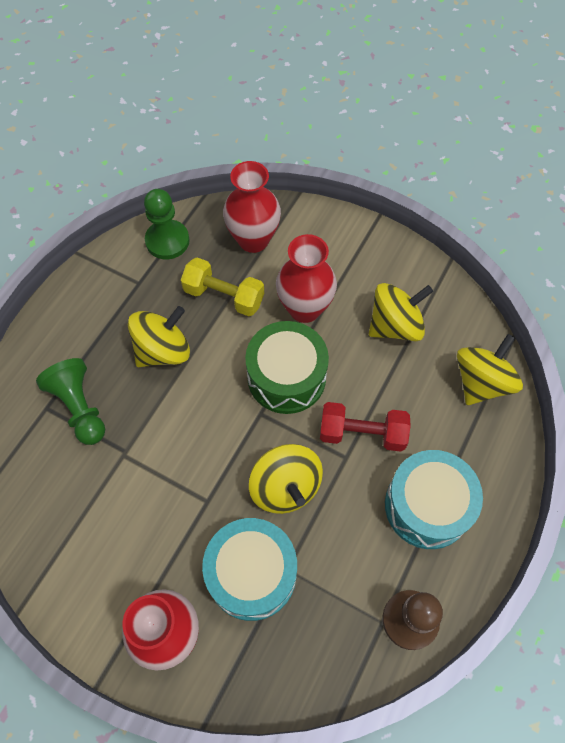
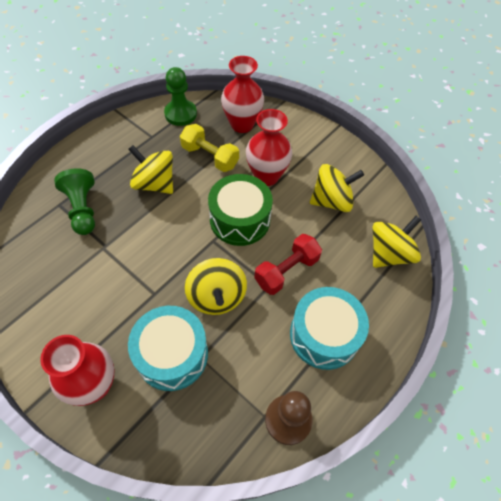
camera: 10 degrees right, 5 degrees down
(163, 350) = (155, 183): yellow spinning top -> yellow spinning top turned 120 degrees counterclockwise
(362, 433) = (286, 271): red dumbbell -> red dumbbell turned 60 degrees counterclockwise

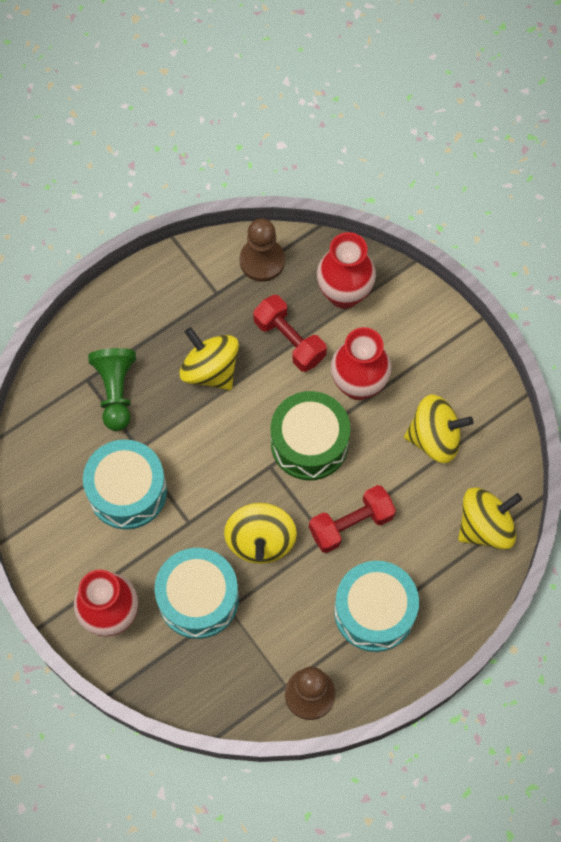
camera: 15 degrees right, 10 degrees up
(99, 279) = (127, 491): none -> turquoise drum
(180, 114) = (262, 261): green pawn -> brown pawn
(210, 157) = (289, 340): yellow dumbbell -> red dumbbell

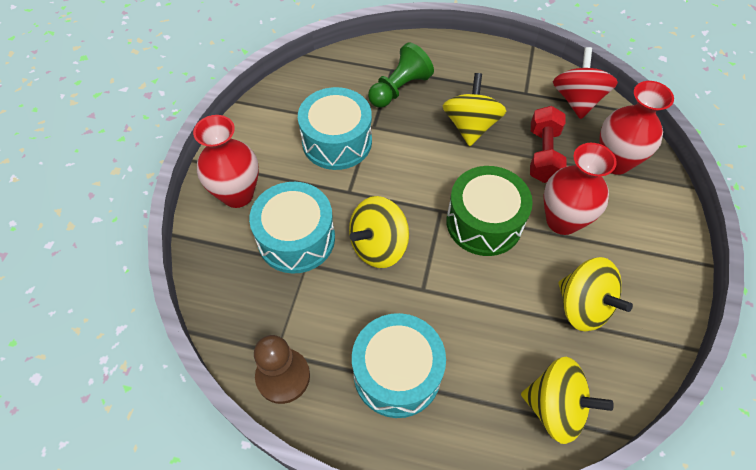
camera: 50 degrees right, 10 degrees down
(262, 261) = (577, 100): brown pawn -> red spinning top
(351, 524) = (452, 298): red dumbbell -> none

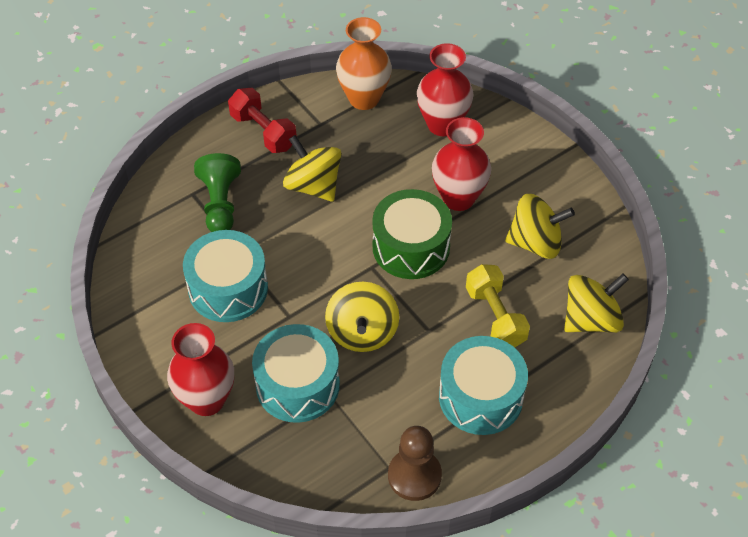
camera: 50 degrees left, 5 degrees down
(482, 328) = (495, 317): none -> yellow dumbbell
(543, 155) = (390, 161): red dumbbell -> red dumbbell (263, 132)
(577, 100) = (364, 98): red spinning top -> orange vase

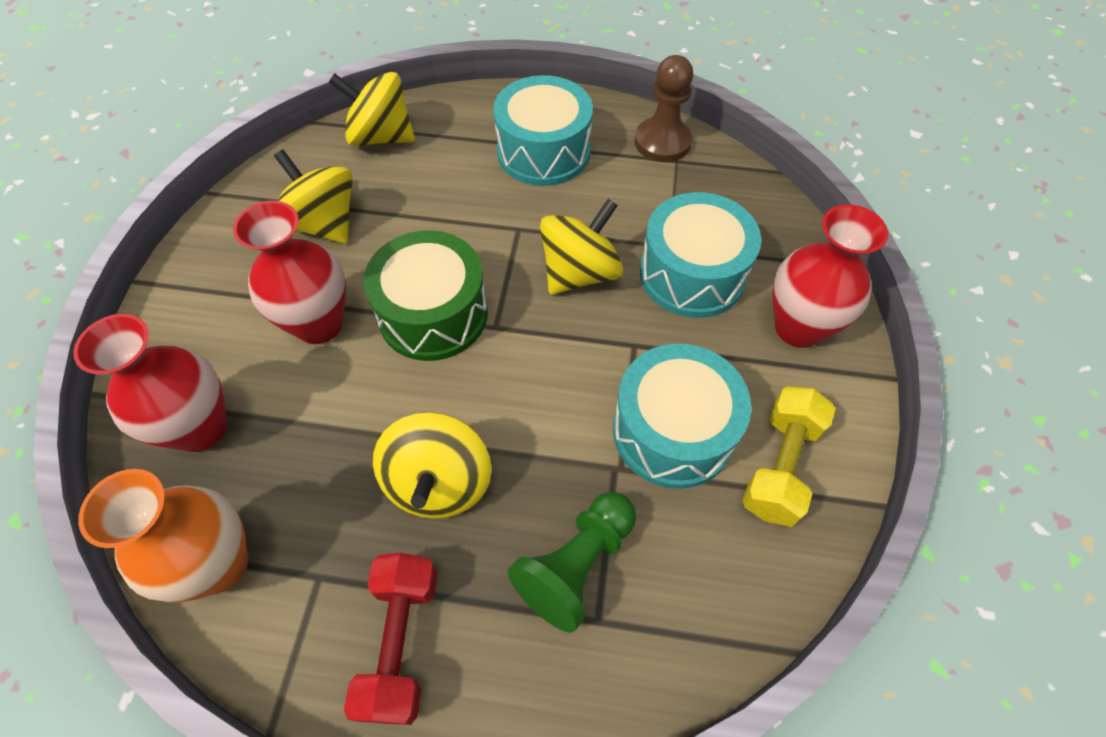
camera: 135 degrees left, 5 degrees up
(495, 317) = (449, 195): yellow dumbbell -> yellow dumbbell (780, 466)

